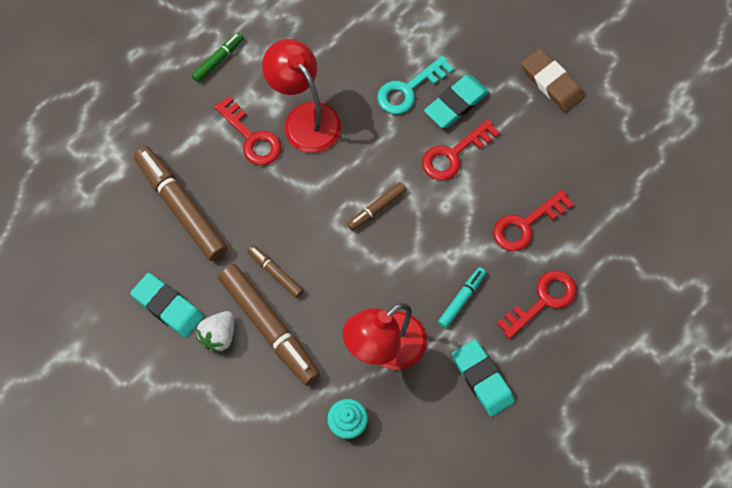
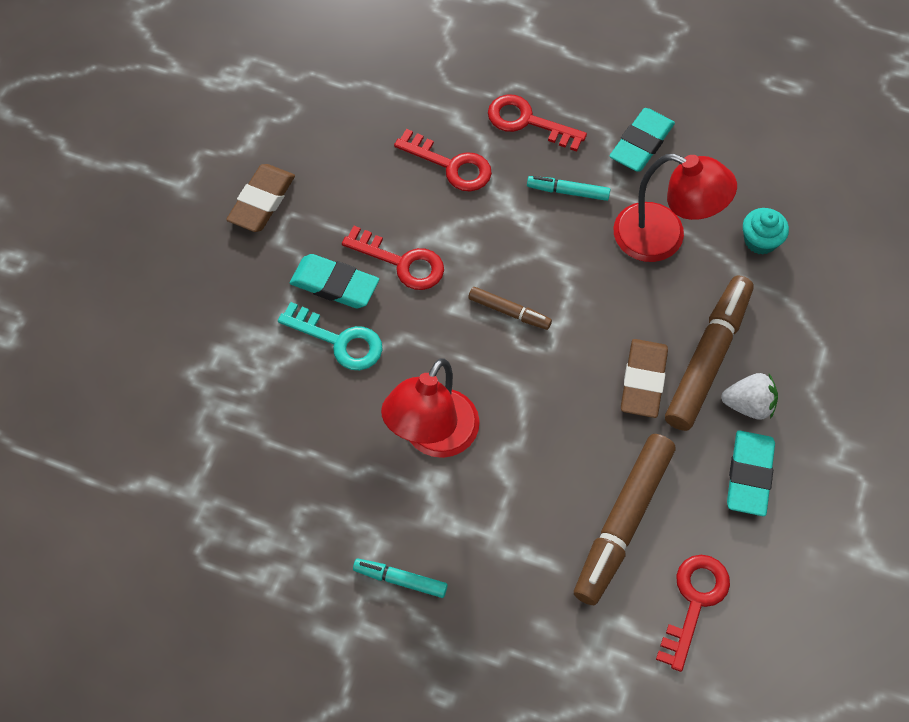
camera: 115 degrees left, 5 degrees down
(218, 60) = (400, 580): green marker -> turquoise marker
(252, 137) = (489, 486): red key -> red key (694, 602)
(275, 273) = (643, 381): brown marker -> brown eraser

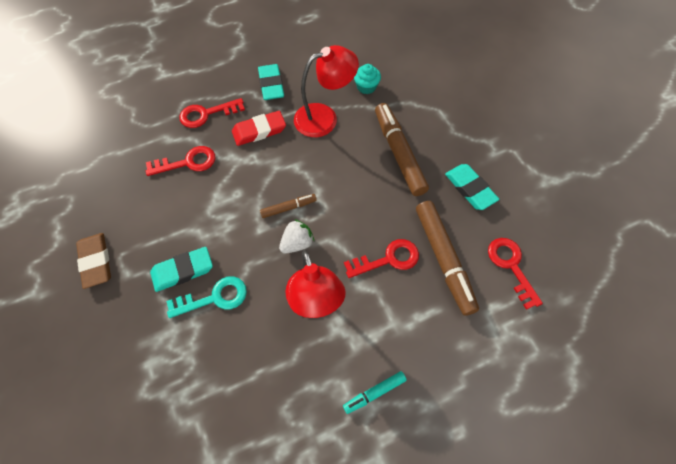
camera: 45 degrees left, 0 degrees up
(402, 262) = (209, 229): red key -> red key (388, 259)
(568, 191) = (259, 131): turquoise marker -> red eraser
(643, 381) = (383, 187): brown eraser -> none
(748, 405) = (436, 159): white strawberry -> white strawberry (297, 243)

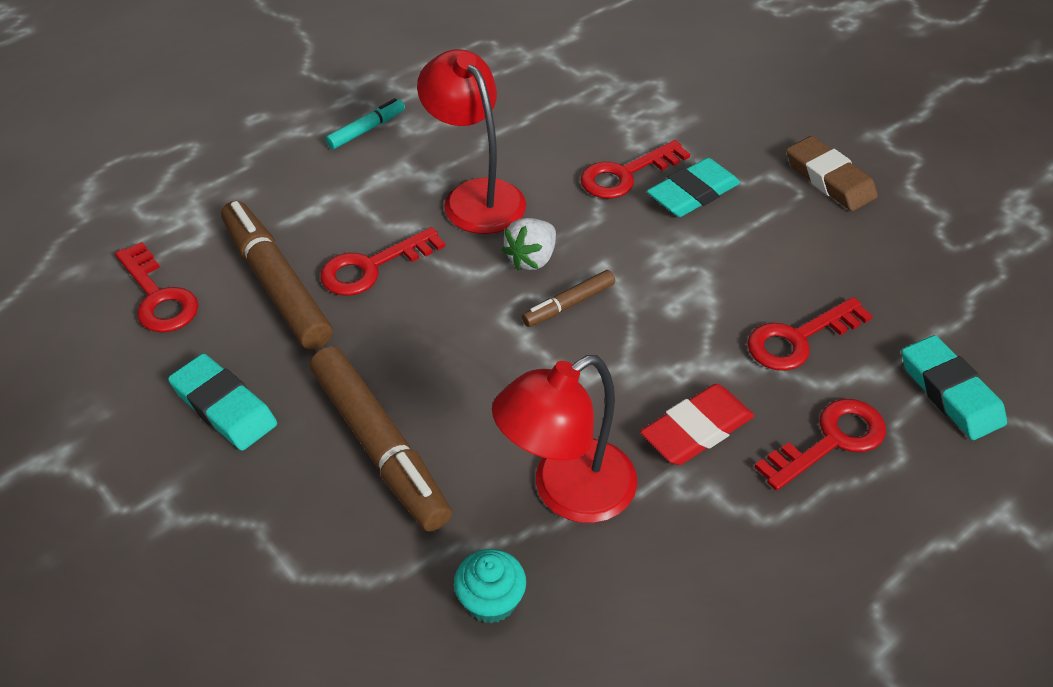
camera: 165 degrees right, 15 degrees down
(214, 297) = (625, 175): turquoise key -> red key
(271, 85) = (730, 549): turquoise eraser -> turquoise eraser (950, 392)

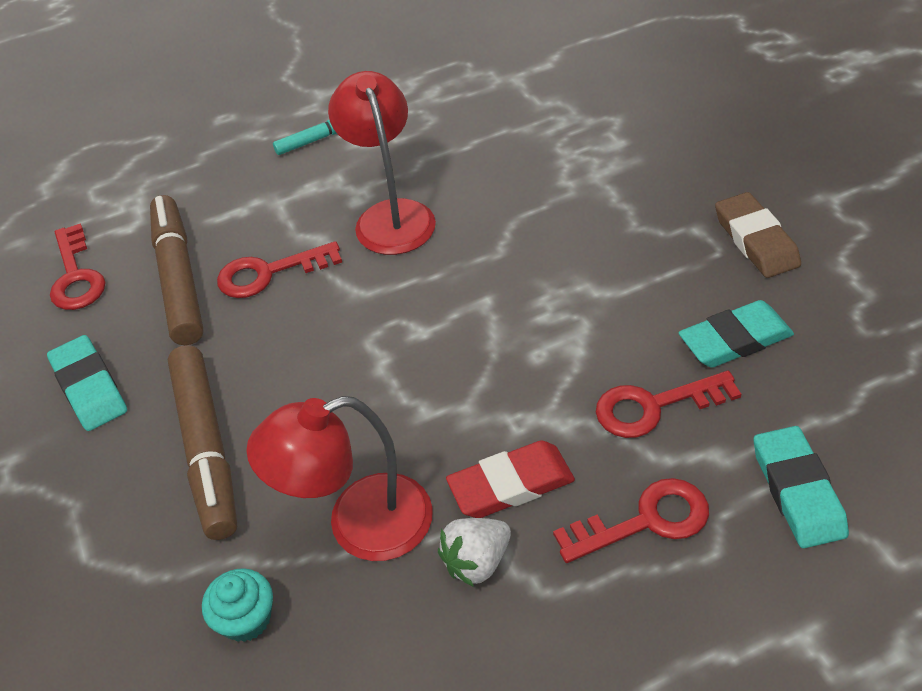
camera: 20 degrees right, 0 degrees up
(531, 259) = (419, 285): white strawberry -> white strawberry (477, 562)
(568, 304) = (436, 336): brown marker -> none
(625, 175) = (544, 211): red key -> none
(693, 193) = (605, 238): turquoise eraser -> turquoise eraser (735, 340)

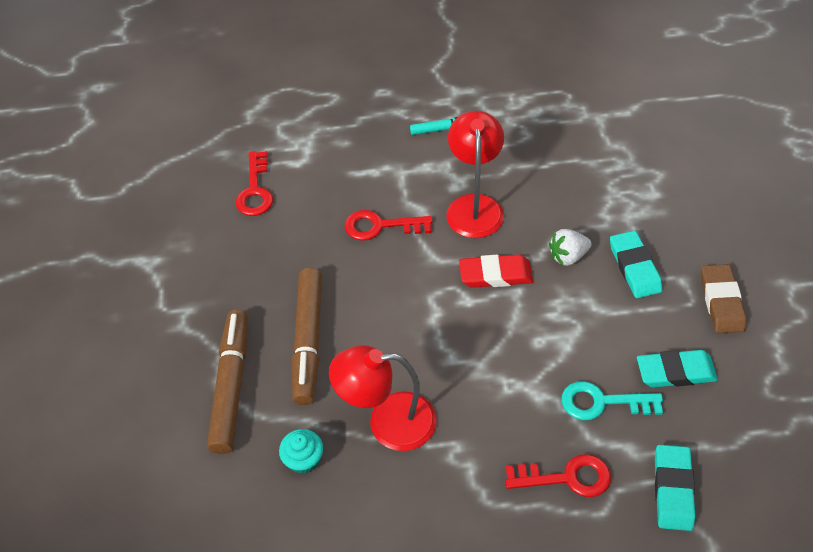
camera: 15 degrees right, 5 degrees up
(89, 387) = (246, 275): turquoise eraser -> turquoise eraser (634, 267)
(179, 278) = (321, 212): brown marker -> brown marker (231, 386)
(477, 562) = (452, 469): white strawberry -> white strawberry (568, 256)
(511, 484) = (490, 426): red eraser -> red eraser (495, 274)
(654, 407) = (602, 402): red key -> turquoise key

